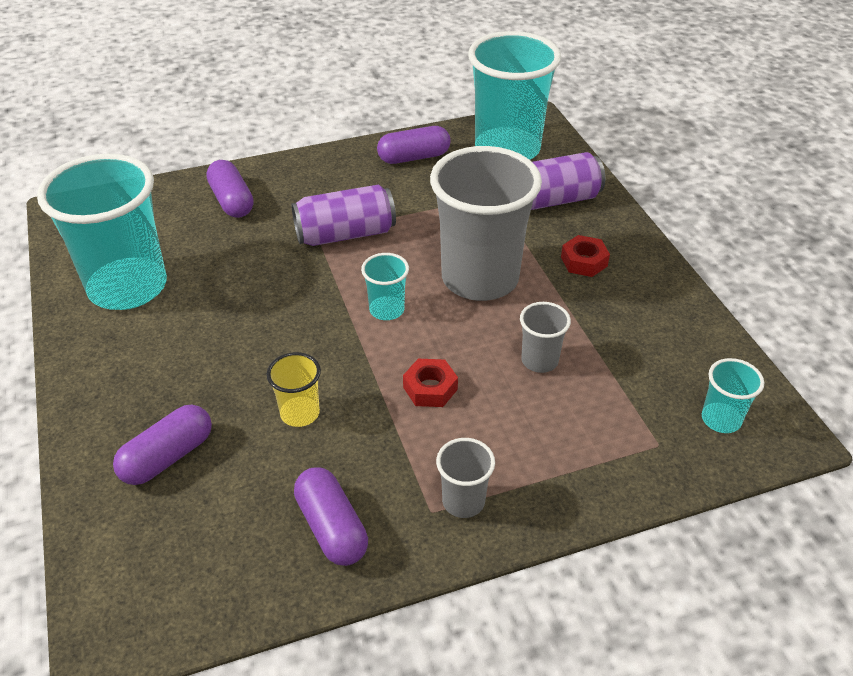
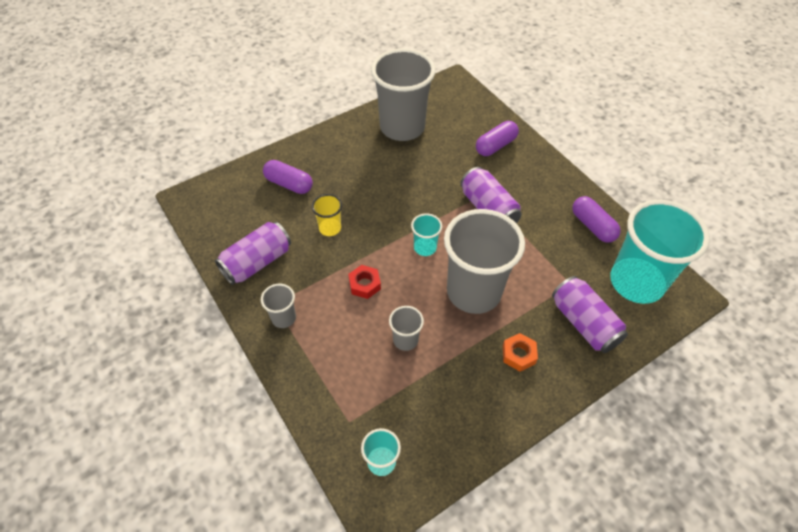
camera: 75 degrees right, 10 degrees up
(128, 287) = (402, 127): turquoise cup -> grey cup
(331, 527) = (257, 262): purple capsule -> purple can
(584, 261) = (518, 354): red nut -> orange nut

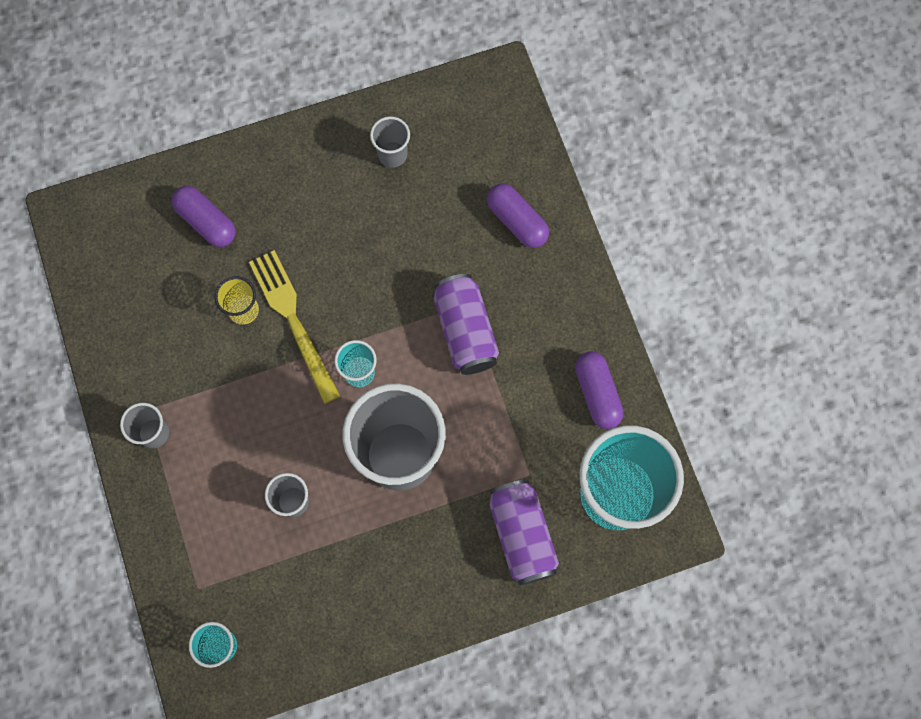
camera: 15 degrees right, 20 degrees up
(257, 262) = (138, 341): purple can -> none
(364, 284) = (265, 409): red nut -> none
(367, 227) = (293, 320): none -> yellow fork
(402, 127) = (392, 154): grey cup -> grey cup, size x0.44
(495, 146) = (517, 221): purple capsule -> purple capsule turned 75 degrees clockwise
(518, 354) = (423, 556): orange nut -> none

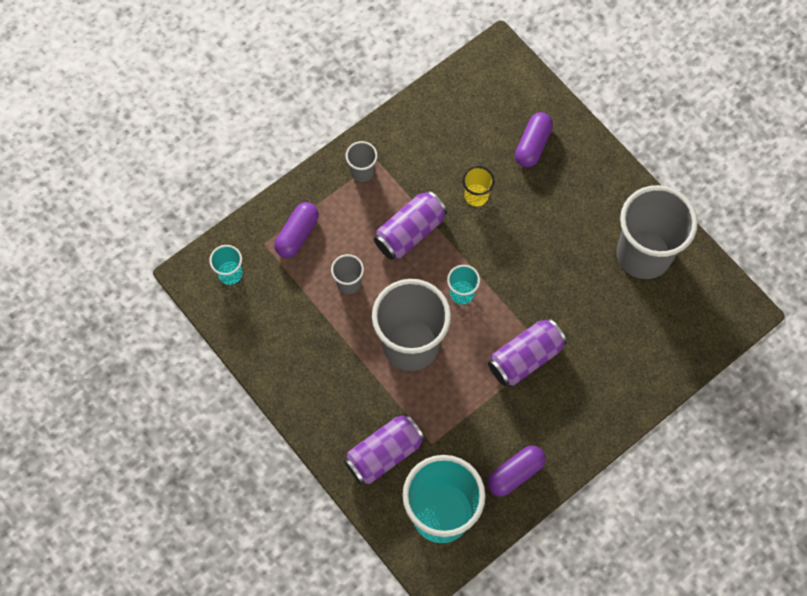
camera: 70 degrees right, 5 degrees down
(257, 404) = (410, 232): none -> purple can
(293, 320) = (482, 233): yellow fork -> none
(392, 154) = (643, 254): grey cup -> grey cup, size x2.28
(517, 221) = (630, 365): purple capsule -> purple capsule (297, 234)

